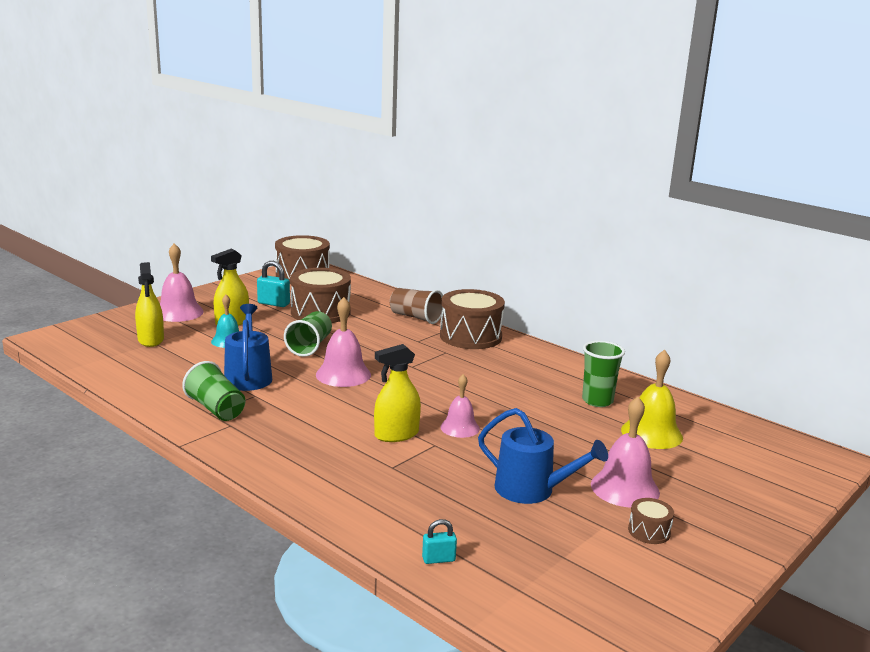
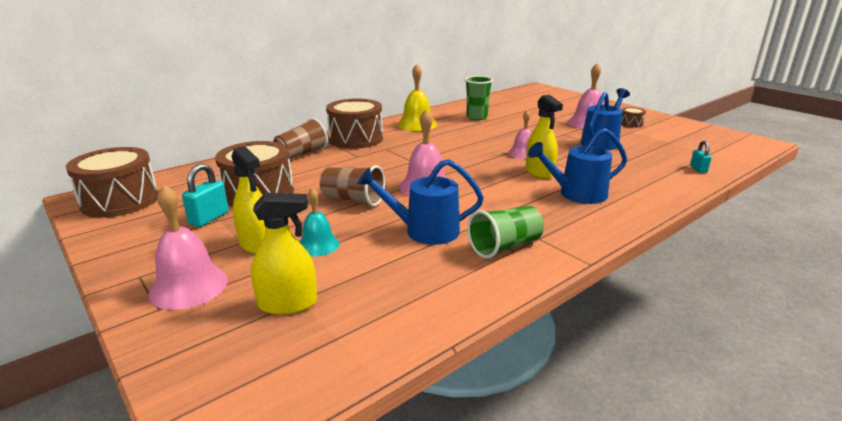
camera: 80 degrees left, 5 degrees up
(310, 346) = (353, 200): green cup -> brown cup
(334, 453) = (577, 194): none -> blue watering can
(651, 433) = (519, 111): yellow bell -> yellow bell (417, 124)

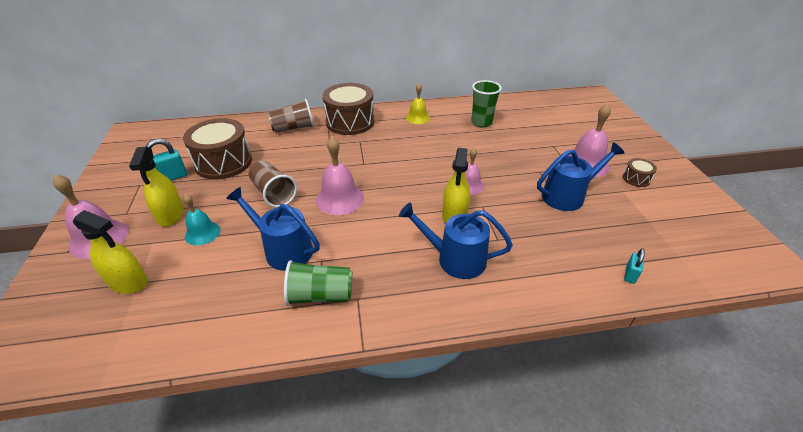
camera: 30 degrees right, 15 degrees up
(120, 201) = (144, 141): brown drum -> none
(417, 124) = (418, 117): yellow bell -> yellow bell, size x0.64

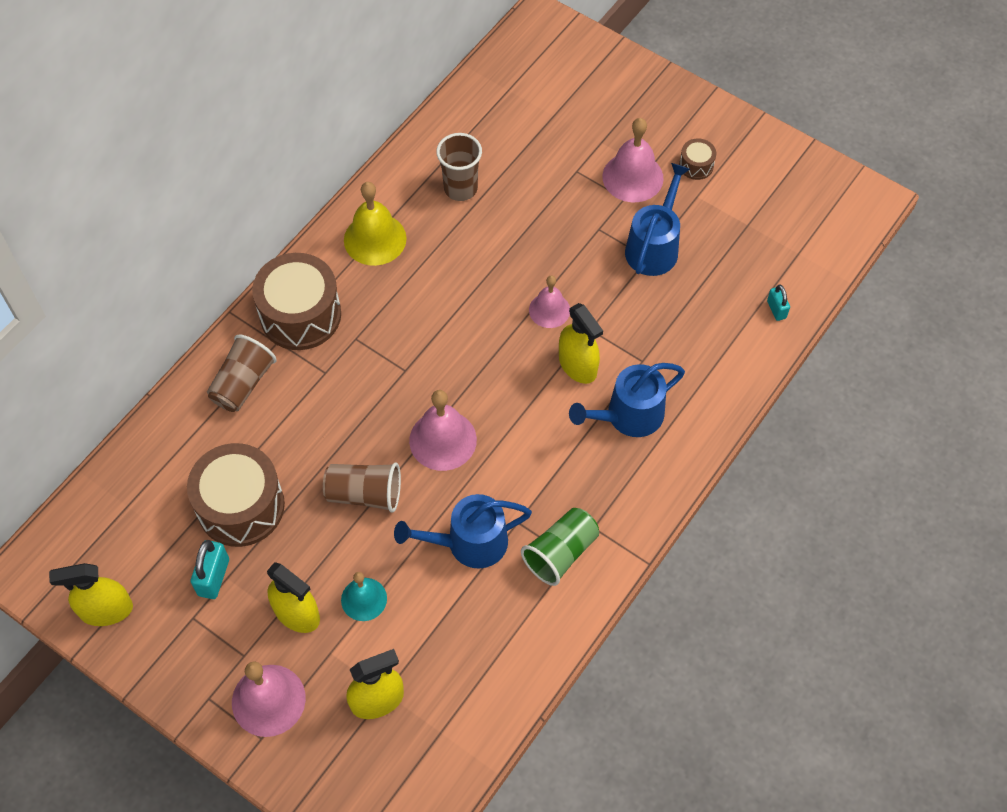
camera: 45 degrees left, 20 degrees up
(123, 160) = (106, 610): none -> yellow spray bottle
(418, 117) = (375, 239): yellow bell -> yellow bell, size x1.55
(481, 122) = (460, 188): green cup -> brown cup

